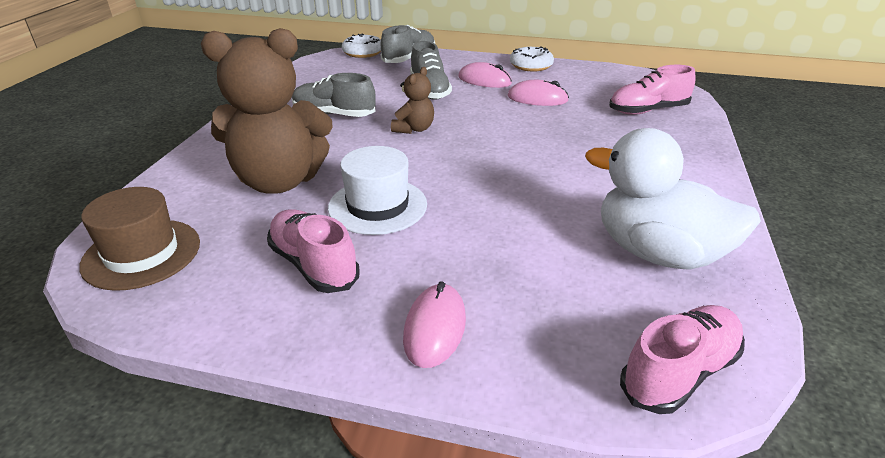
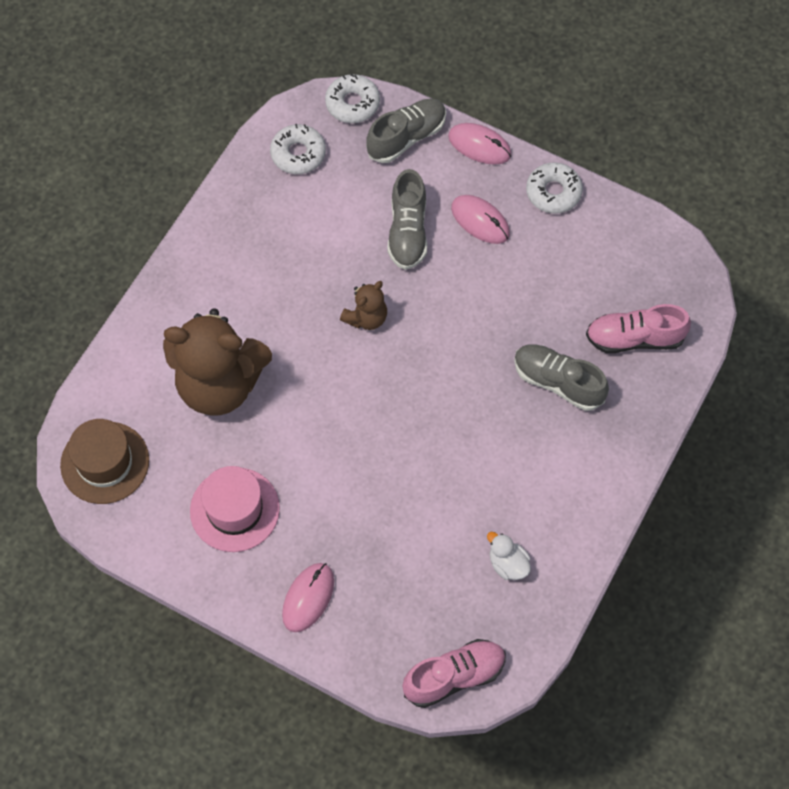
camera: 15 degrees right, 30 degrees up
(313, 265) = (234, 509): pink shoe -> pink hat
(327, 72) = (298, 154): none -> white donut
(334, 114) = (289, 266): grey shoe -> grey shoe (558, 382)
(377, 206) = (300, 444): white hat -> none
(537, 98) = (524, 281): pink mouse -> pink mouse (479, 146)
(658, 253) = (508, 564): white duck -> white duck, size x0.42

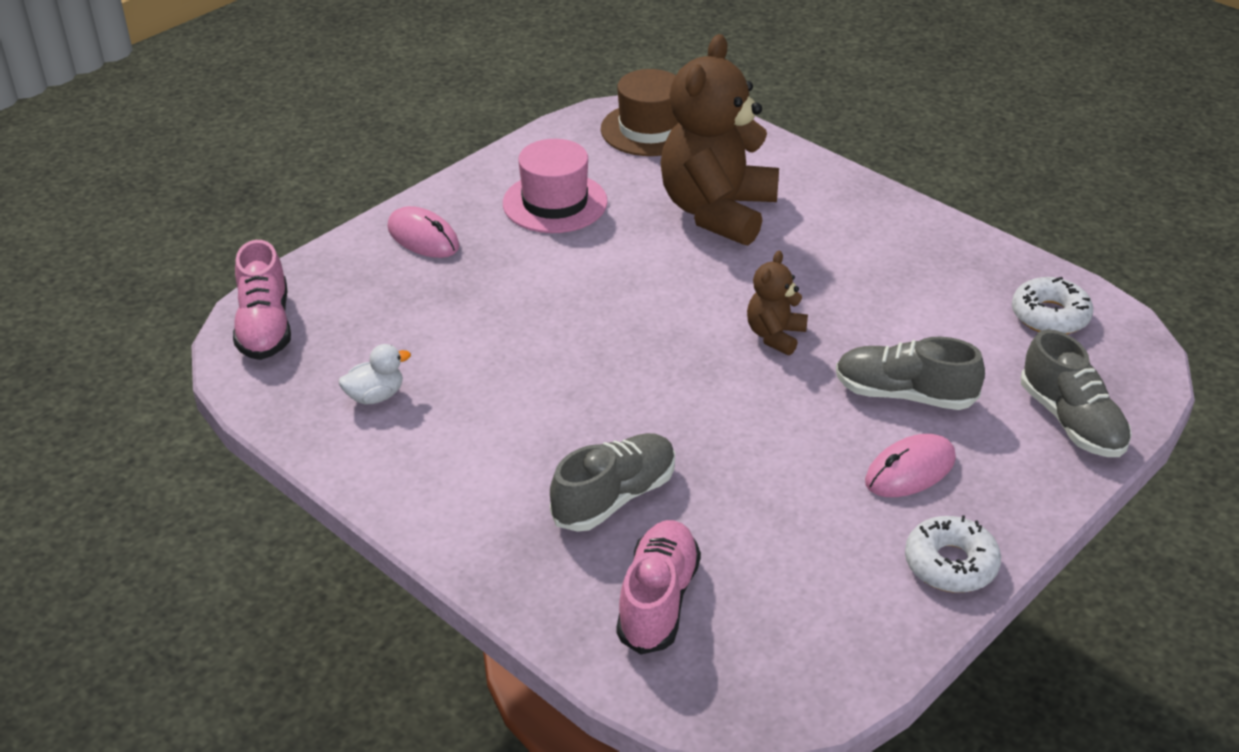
camera: 105 degrees right, 25 degrees down
(352, 103) = (1137, 378): white donut -> none
(366, 318) = (775, 335): brown teddy bear -> brown teddy bear turned 60 degrees clockwise
(479, 146) = (1051, 496): pink mouse -> none

